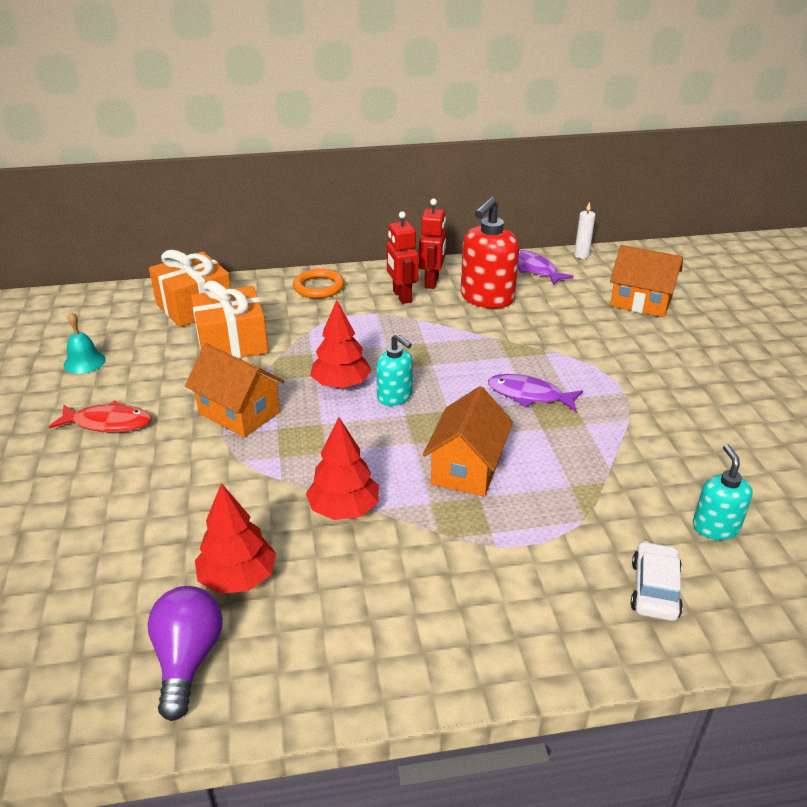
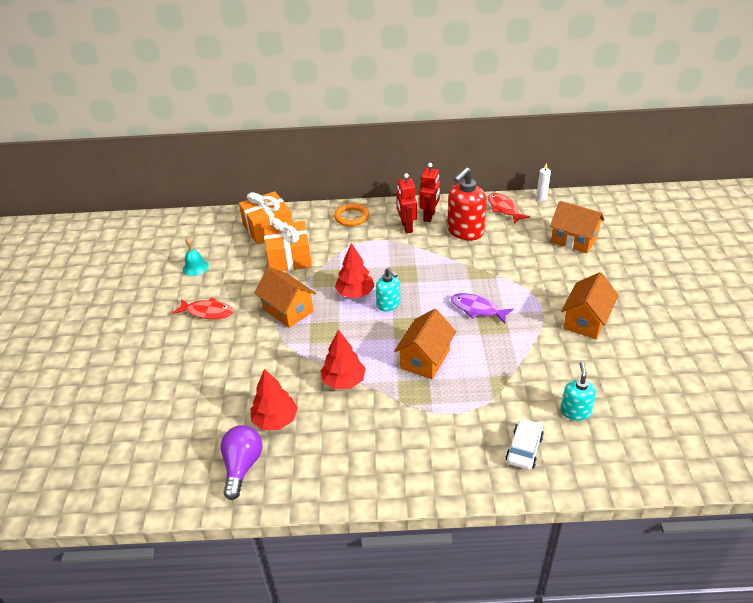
camera: 10 degrees right, 5 degrees up
(534, 269) = (504, 209): purple fish -> red fish
(690, 401) = (586, 321): none -> orange house

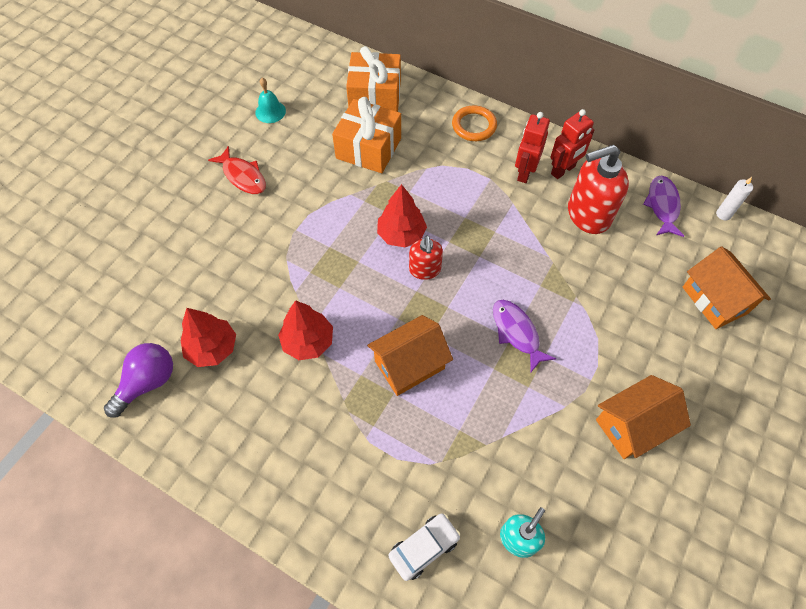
camera: 30 degrees right, 20 degrees up
(288, 310) = (319, 218): orange house -> none
(388, 304) = (425, 270): turquoise soap dispenser -> red soap dispenser
(504, 209) = (662, 206): red fish -> purple fish

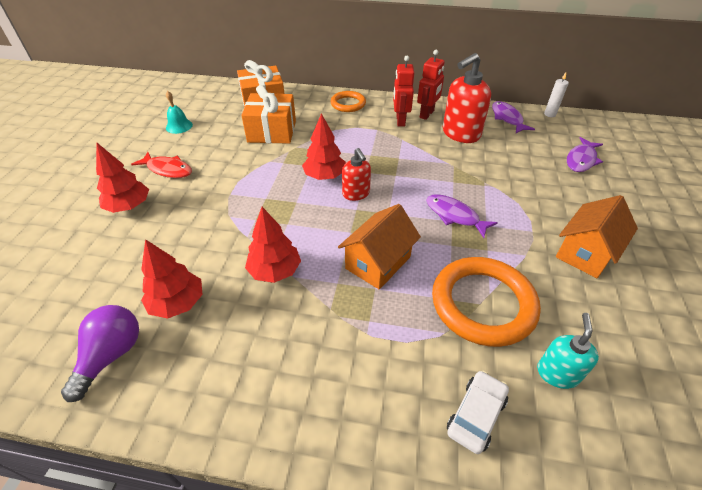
camera: 20 degrees left, 15 degrees down
(195, 217) = (129, 206): none -> red tree
(489, 446) = (483, 304): none -> orange ring
(715, 300) = (581, 160): orange house -> purple fish

